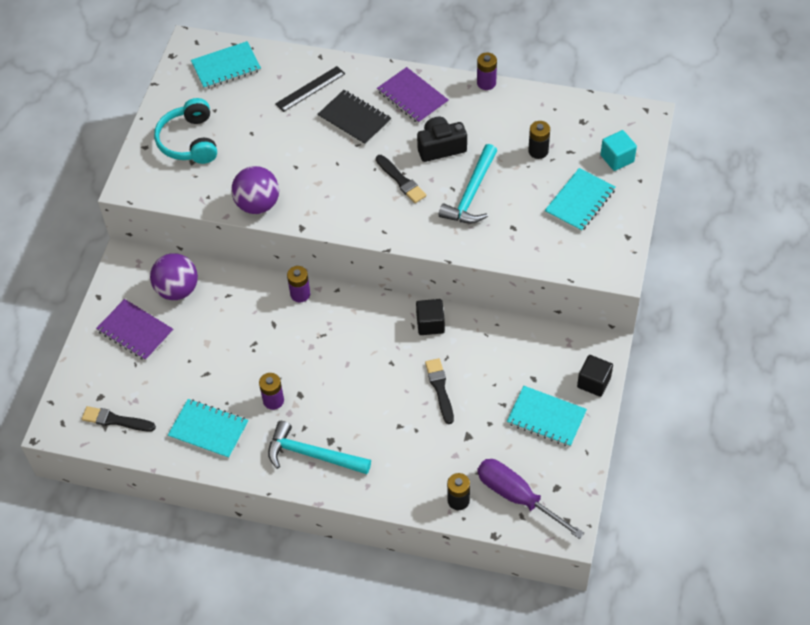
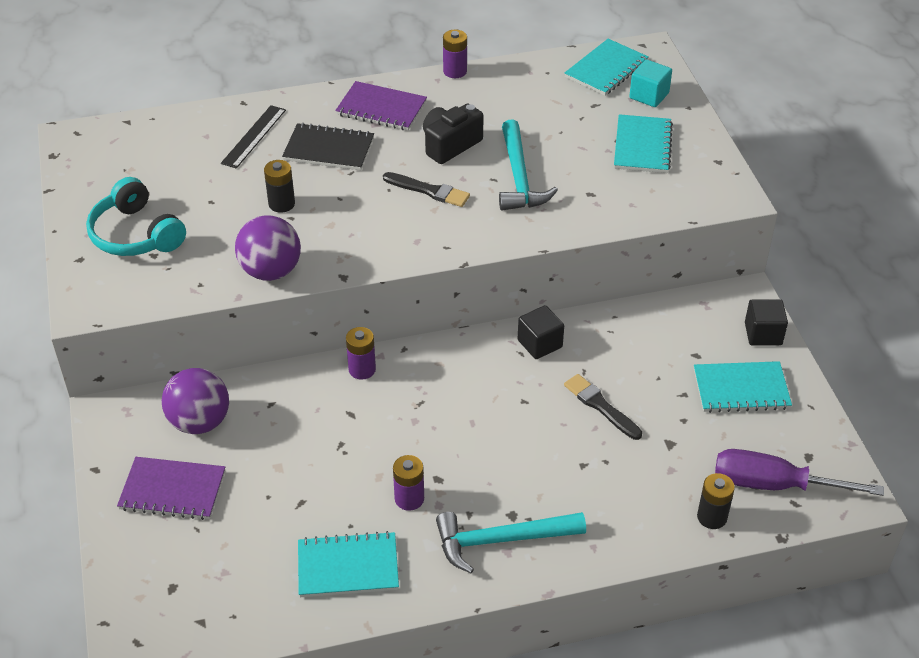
camera: 30 degrees left, 10 degrees down
(116, 420) = (213, 607): black brush -> none
(226, 67) = (133, 146): turquoise notebook -> turquoise notebook (606, 69)
(538, 151) = (560, 115): black battery -> black battery (281, 204)

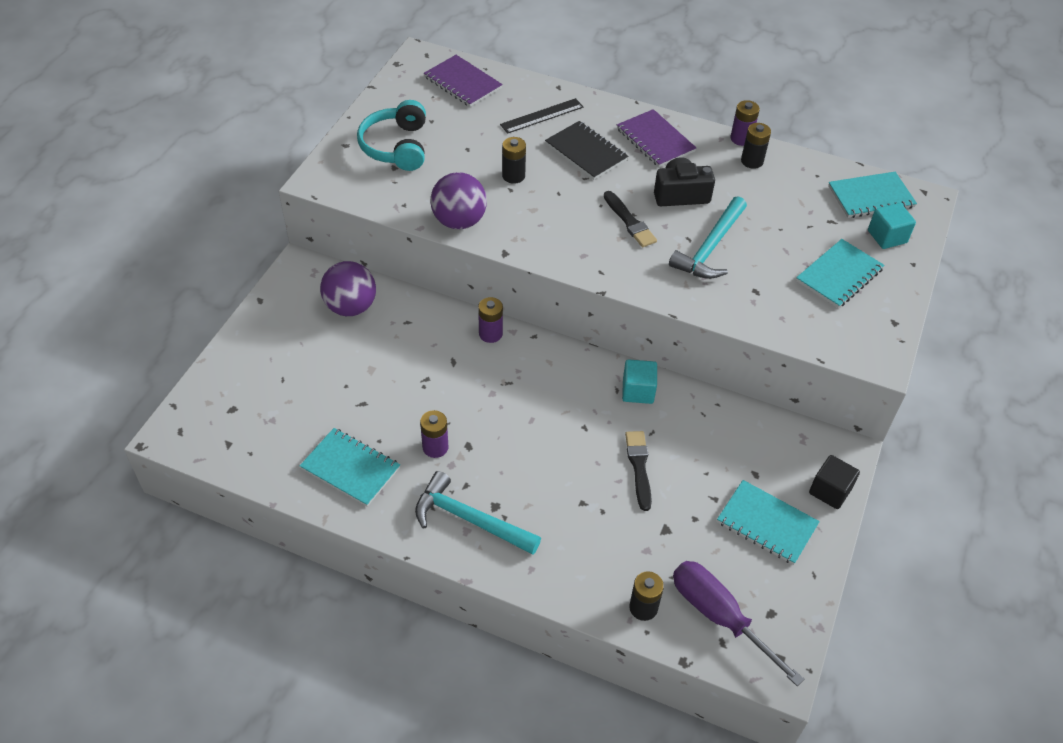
camera: 35 degrees right, 5 degrees up
(172, 490) = (292, 343): purple notebook -> purple notebook (462, 83)
(482, 86) = (752, 161): none -> black battery
(540, 344) = (638, 391): black cube -> turquoise cube

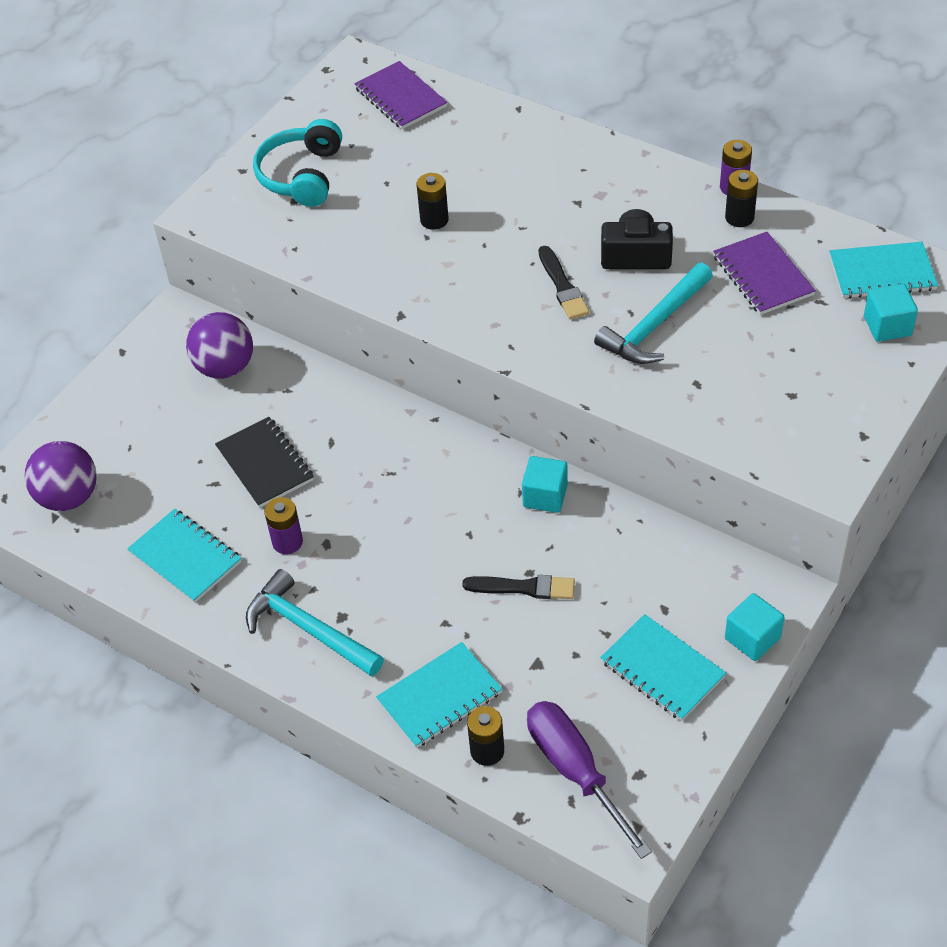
camera: 15 degrees right, 0 degrees up
(459, 221) = (355, 273): purple ball -> purple ball (69, 497)
(490, 334) = (383, 412): purple battery -> none
(542, 116) = (488, 145): black ruler -> none
(586, 152) = (531, 194): black notebook -> black notebook (265, 464)
(639, 467) = (523, 588): black brush -> black brush turned 90 degrees clockwise
(655, 140) = (622, 184): purple notebook -> purple notebook (762, 276)
(830, 491) = (752, 638): black cube -> turquoise cube
(839, 275) = (809, 371): turquoise notebook -> turquoise notebook (440, 697)

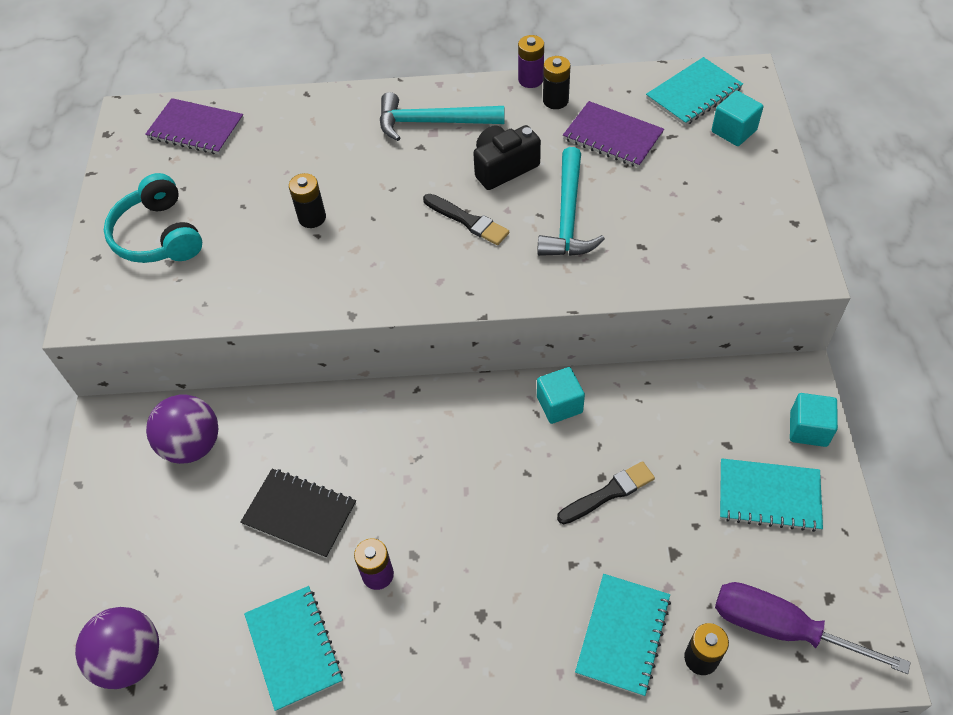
camera: 35 degrees left, 5 degrees up
(185, 557) = (294, 648): turquoise notebook -> turquoise notebook turned 60 degrees clockwise
(309, 629) = (462, 645): turquoise hammer -> turquoise hammer (432, 122)

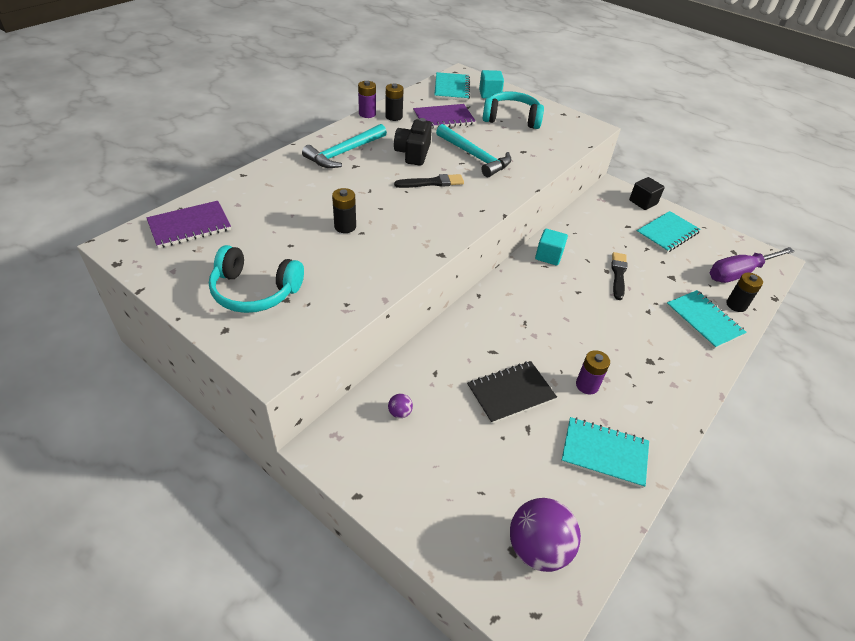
camera: 55 degrees left, 10 degrees down
(192, 445) = (400, 412): purple ball -> purple ball, size x0.43
(703, 187) = (511, 118): none -> turquoise headphones
(808, 429) = (643, 202): turquoise cube -> black cube

